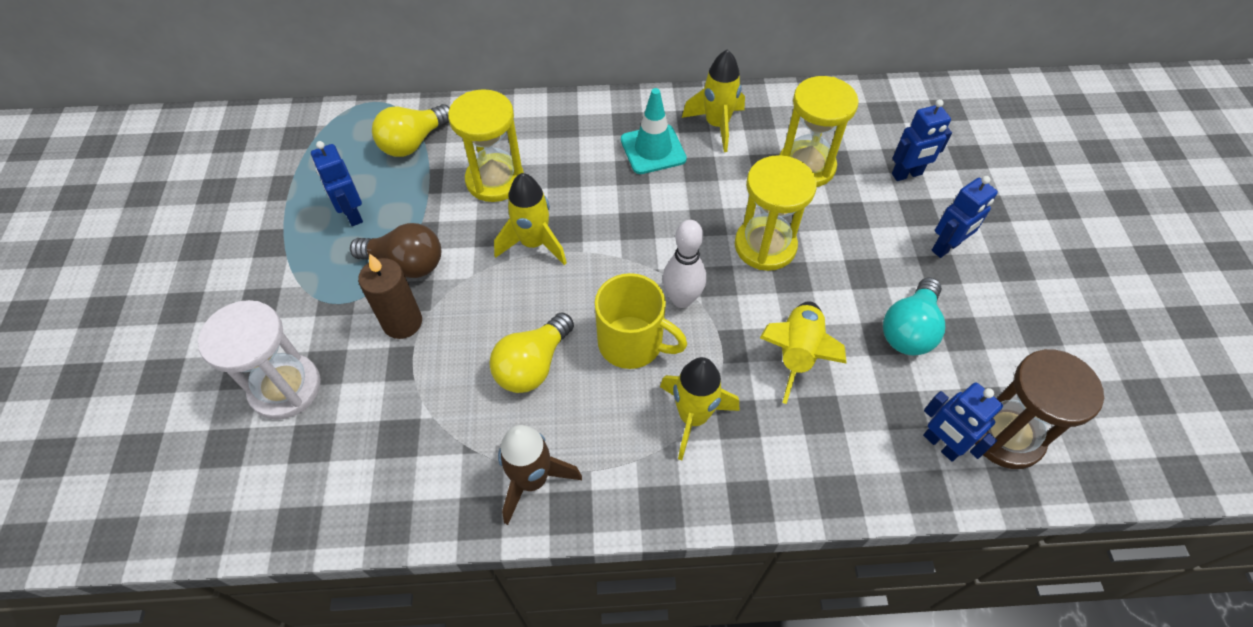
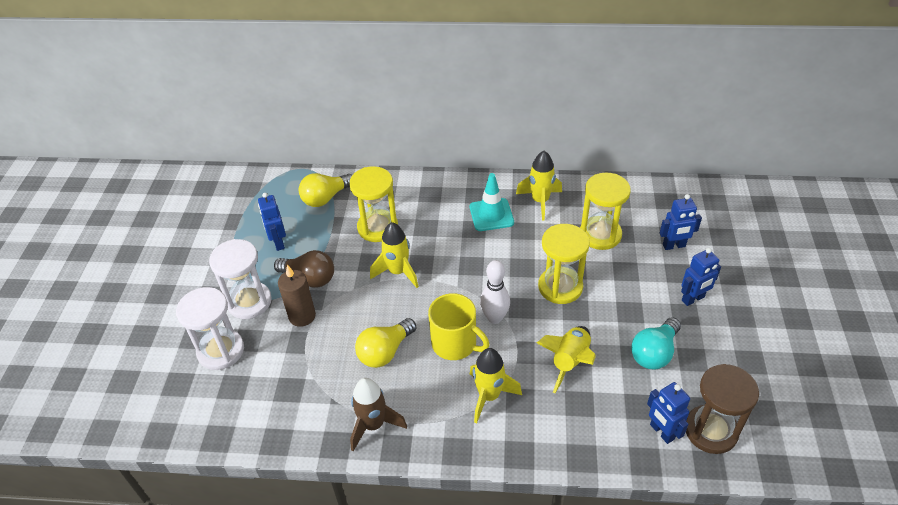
camera: 10 degrees right, 10 degrees down
(320, 308) = (249, 302): none -> white hourglass

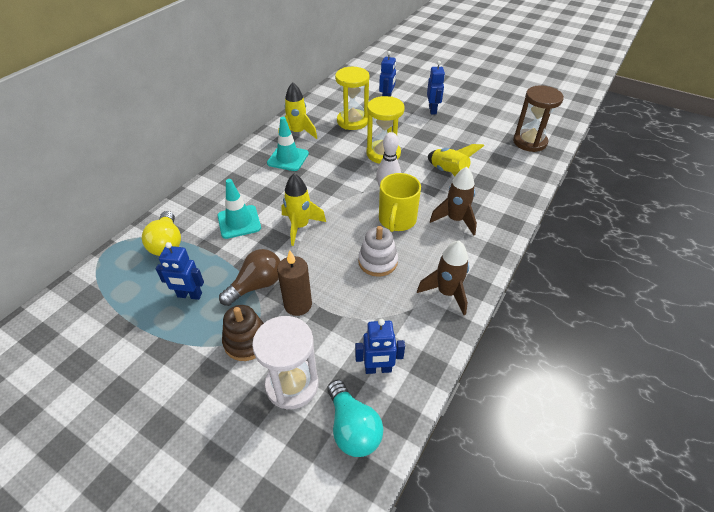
camera: 65 degrees left, 0 degrees up
(249, 302) = (246, 341): white hourglass -> brown stacking toy
(377, 227) = (239, 222): yellow hourglass -> turquoise traffic cone
(385, 351) = (377, 261): yellow light bulb -> white stacking toy
(455, 343) = (397, 220): yellow mug -> yellow mug turned 135 degrees clockwise
(489, 396) = (455, 220): yellow rocket -> brown rocket
(654, 353) = (463, 139): turquoise light bulb -> turquoise light bulb (352, 428)
(661, 432) = (522, 159): blue robot -> blue robot (378, 369)

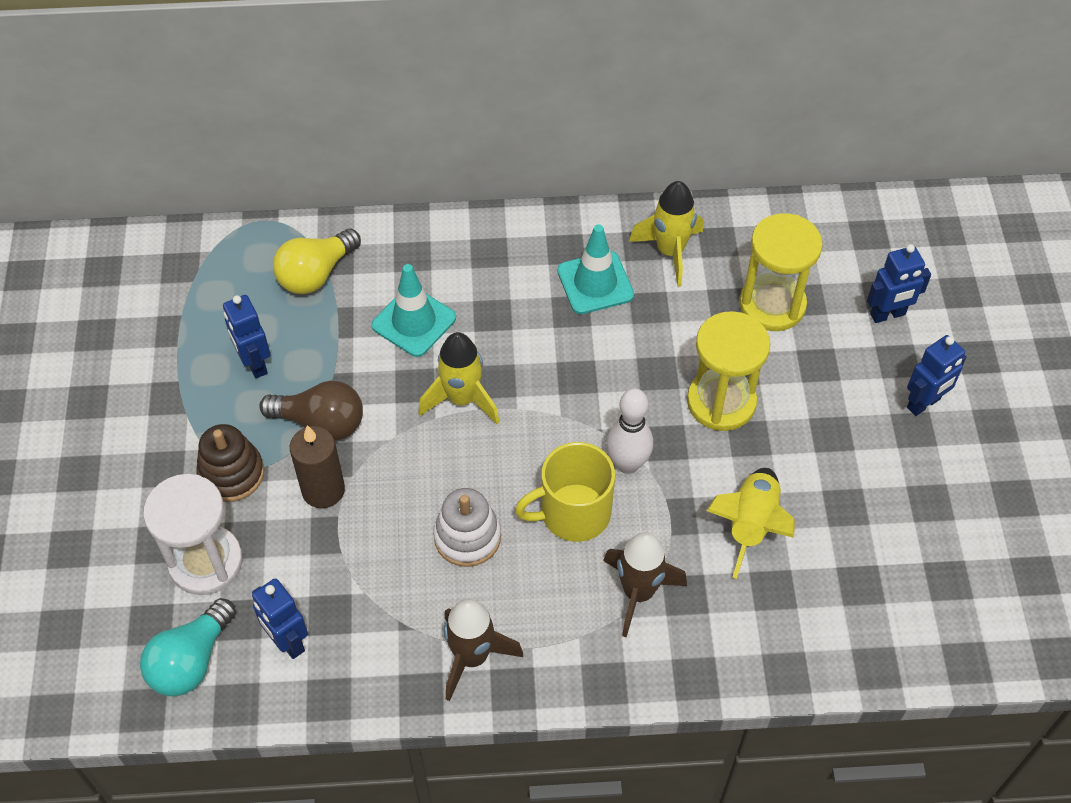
camera: 55 degrees right, 10 degrees up
(529, 142) = (965, 611): brown hourglass -> none

